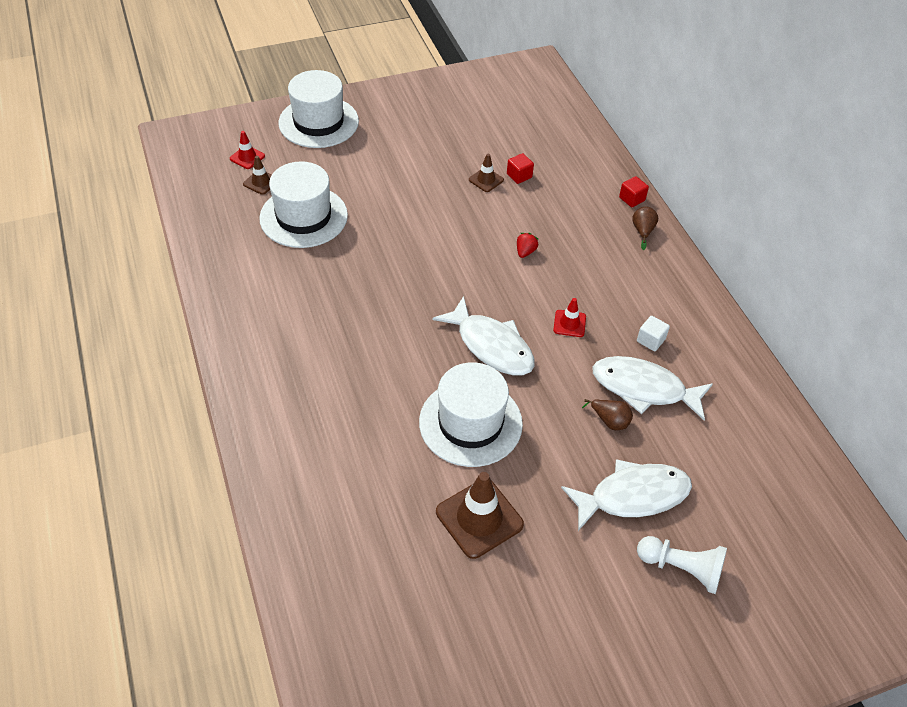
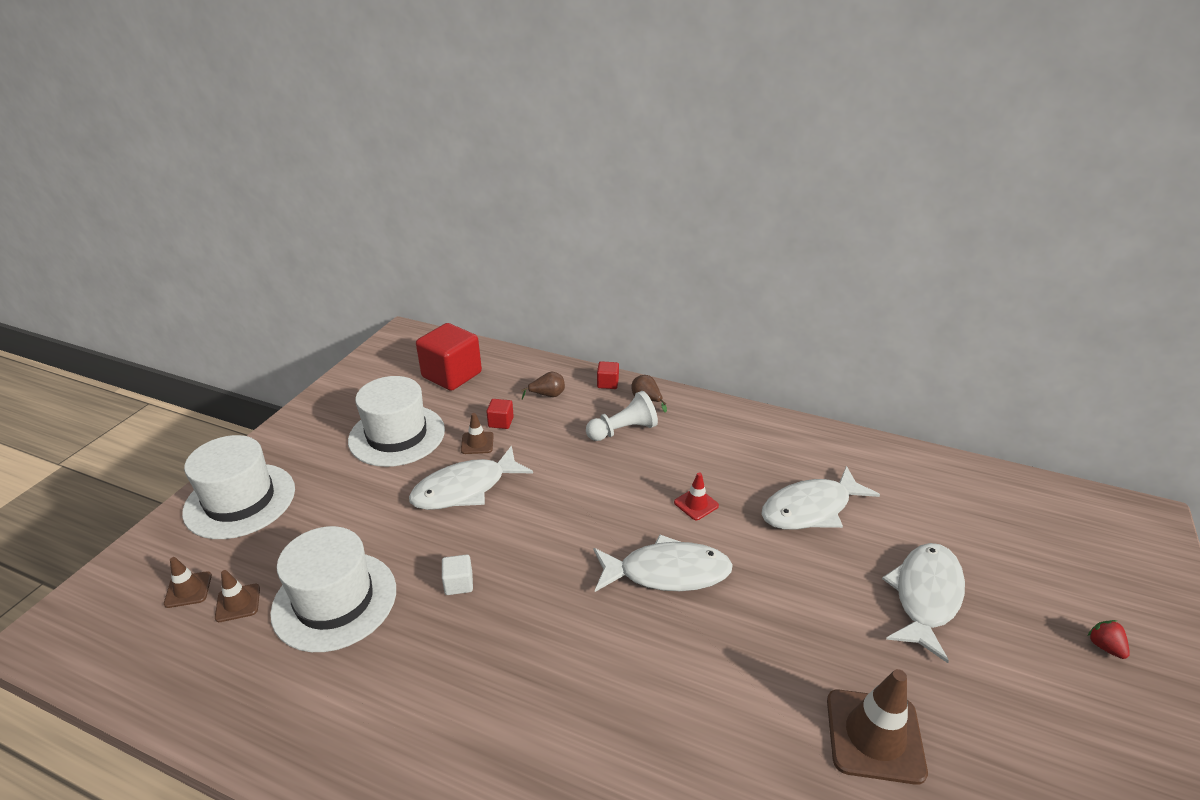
camera: 45 degrees left, 15 degrees down
(247, 157) = (188, 590): red traffic cone -> brown traffic cone
(442, 204) = (465, 489): none -> white fish
(470, 423) = (746, 655): white hat -> white hat (397, 435)
(525, 252) = (586, 475): red strawberry -> red strawberry (1104, 647)
(531, 118) = (452, 375): none -> red cube
(609, 421) = (828, 553): brown pear -> brown pear (547, 395)
(650, 340) = (763, 470): white cube -> white cube (458, 583)
(682, 568) = (1029, 619): white pawn -> white pawn (623, 430)

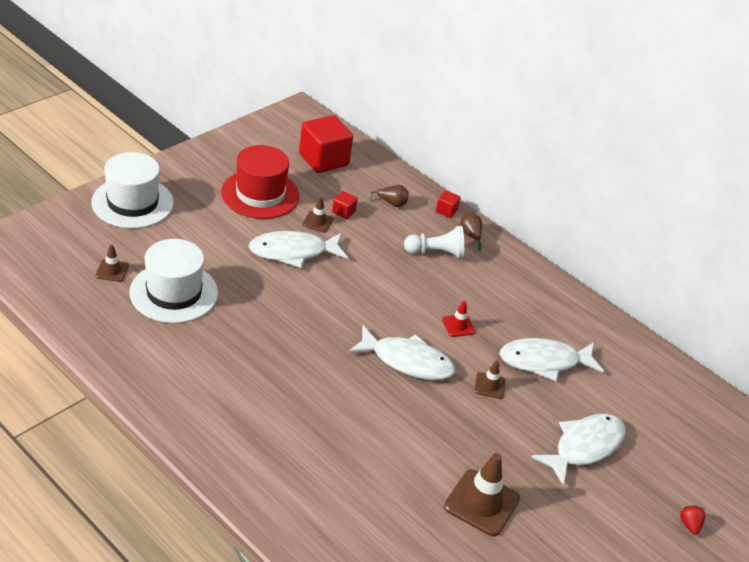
camera: 15 degrees right, 5 degrees up
(188, 590) = (83, 250): brown traffic cone -> brown traffic cone (489, 385)
(397, 435) = (260, 194): white hat -> red hat
(458, 583) = (259, 313): white cube -> none

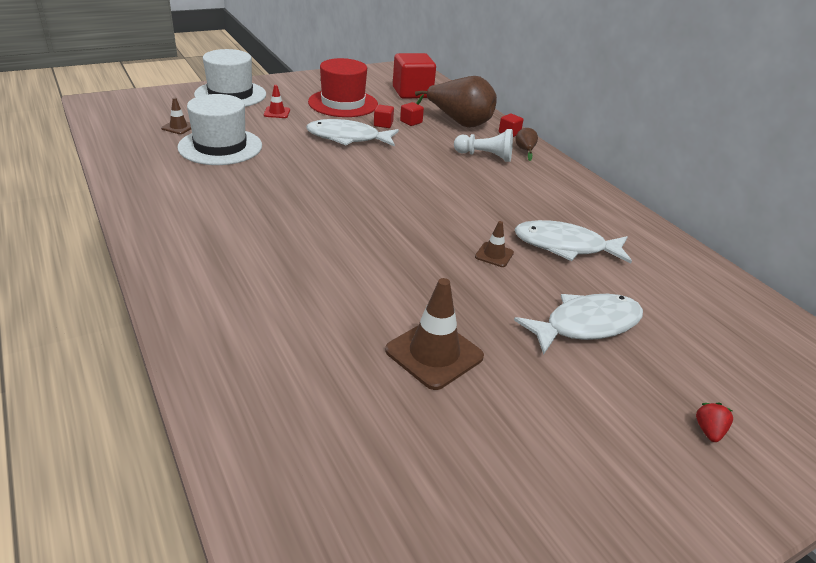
camera: 20 degrees right, 5 degrees down
(317, 222) = (383, 124): brown traffic cone -> red cube
(392, 203) = (459, 123): brown pear -> brown pear, size x2.36
(407, 361) = (413, 223): white fish -> none
(458, 326) = (482, 206): red traffic cone -> red traffic cone (277, 112)

